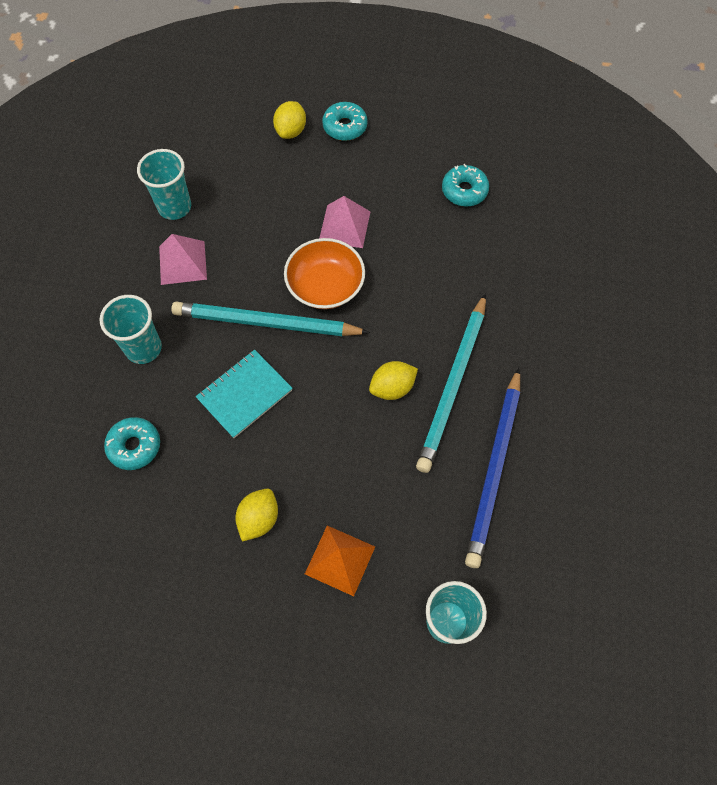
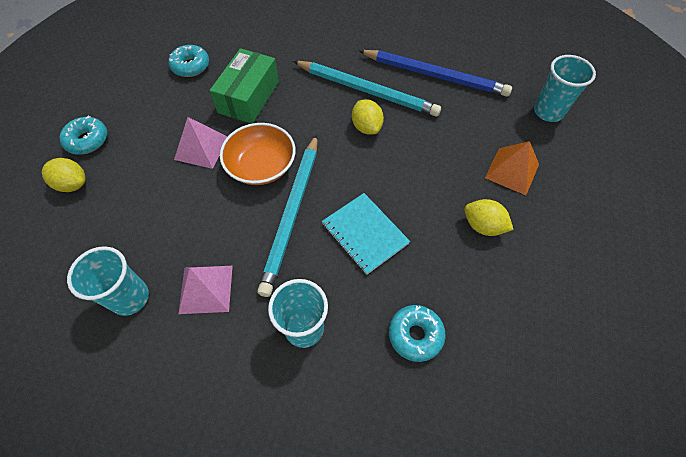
camera: 85 degrees left, 5 degrees down
(424, 258) = (249, 97): none -> green box

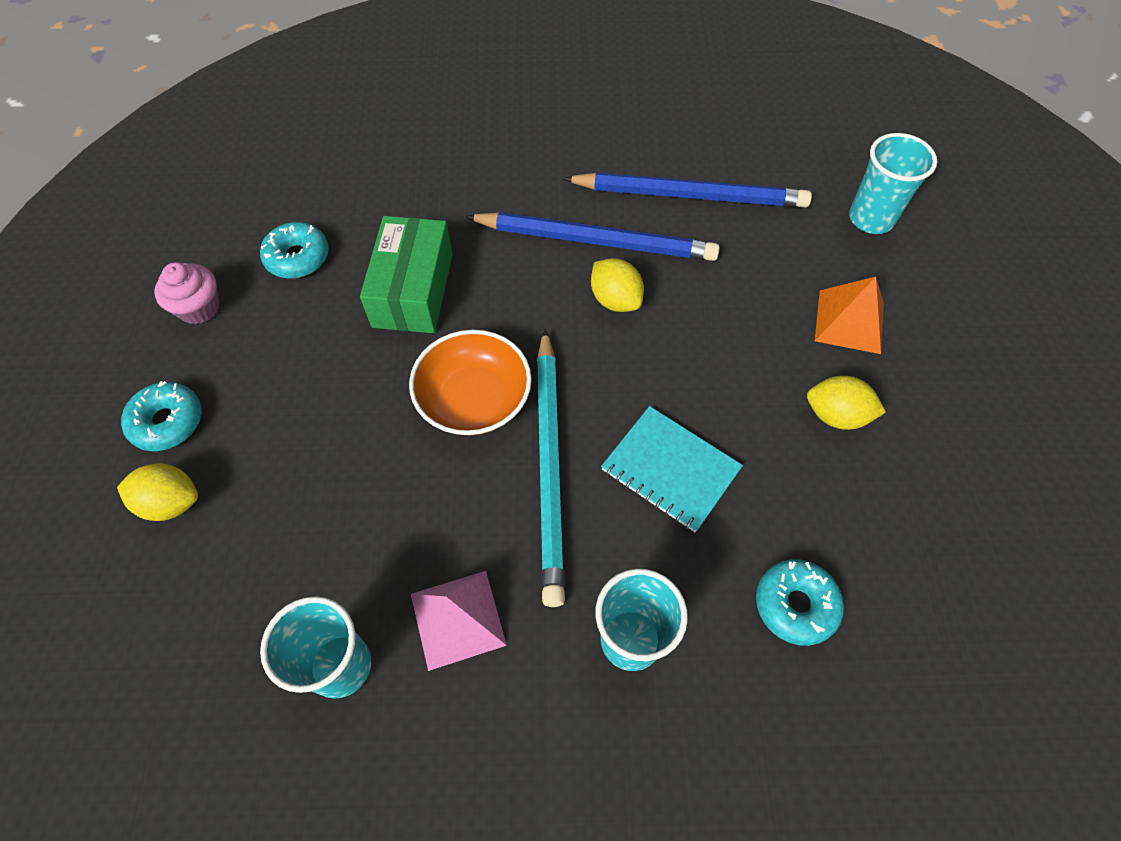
camera: 15 degrees left, 0 degrees up
(127, 82) = (199, 308): none -> pink cupcake
(201, 148) = (366, 391): pink pyramid -> none
(367, 90) = (596, 240): turquoise pencil -> blue pencil

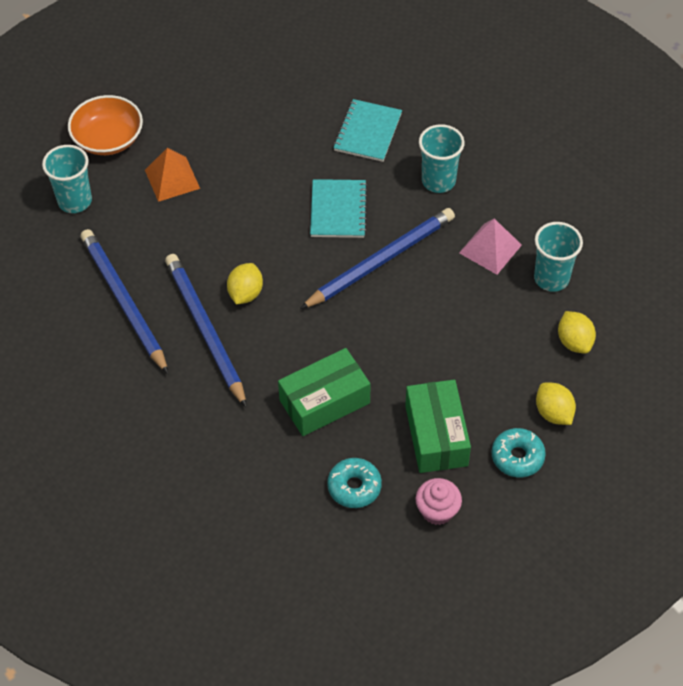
camera: 125 degrees left, 5 degrees down
(273, 362) = (436, 435): none -> green box
(474, 399) = (372, 319): orange bowl -> orange bowl (108, 139)
(550, 465) = (380, 261): turquoise pencil -> blue pencil
(795, 605) = (367, 132): turquoise donut -> turquoise notebook
(836, 415) = (245, 159): yellow lemon -> yellow lemon (574, 342)

